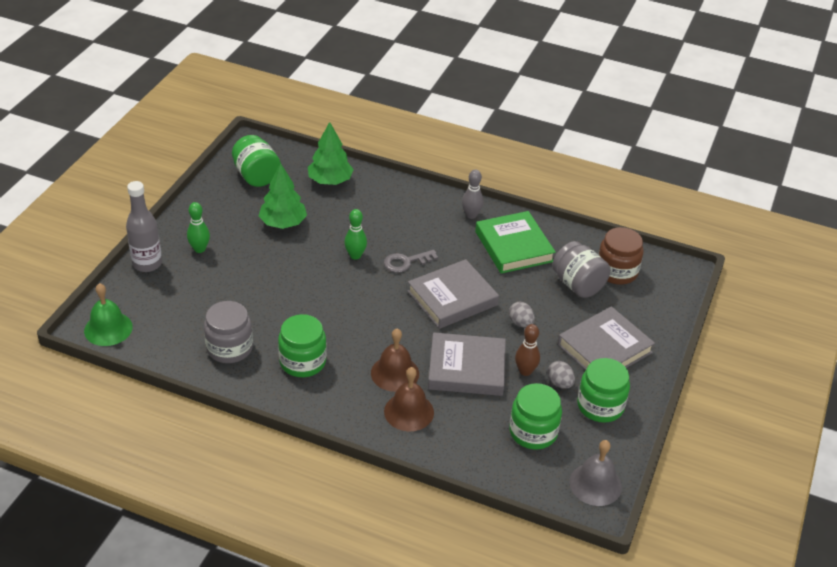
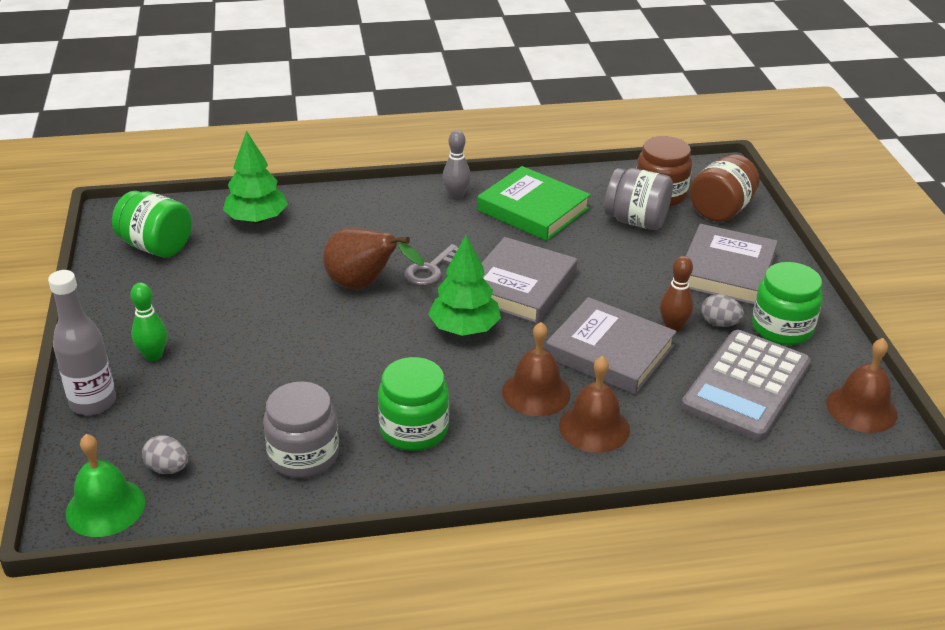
camera: 30 degrees left, 5 degrees down
(283, 223) = (240, 285): green tree -> green tree (464, 328)
(355, 255) = (364, 286): green bowling pin -> brown pear
(466, 368) = (610, 352): grey book -> grey book turned 60 degrees clockwise
(520, 323) = (618, 281): grey egg -> grey egg (168, 468)
(533, 432) = (746, 385): green jar -> grey calculator
(595, 484) = (861, 408): grey bell -> brown bell
(649, 302) = (721, 210): none -> brown jar

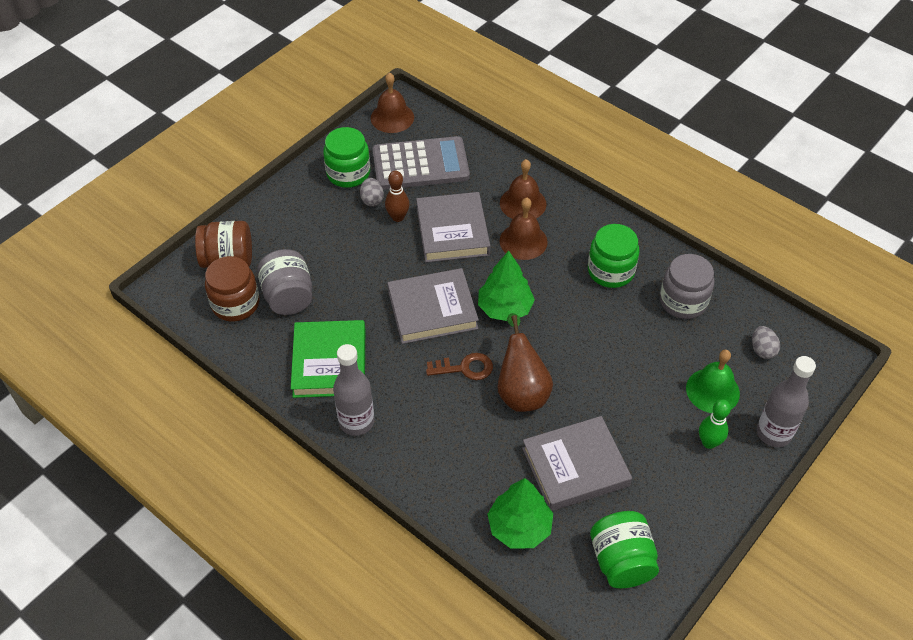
camera: 130 degrees left, 15 degrees up
(105, 507) = (813, 352): green bell -> green bell (712, 390)
(431, 270) = (465, 368): grey key -> brown key
(456, 196) = (356, 422): grey bowling pin -> grey bottle
(726, 271) = (308, 223): grey book -> grey book (575, 467)

